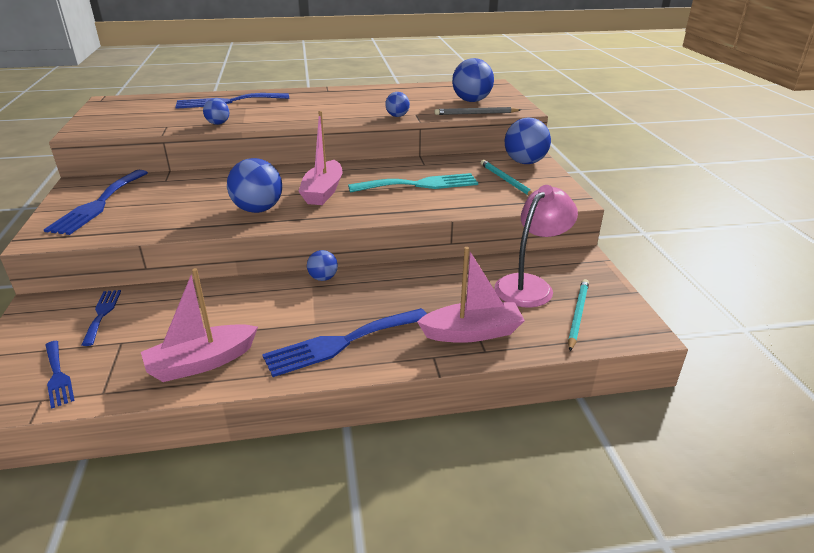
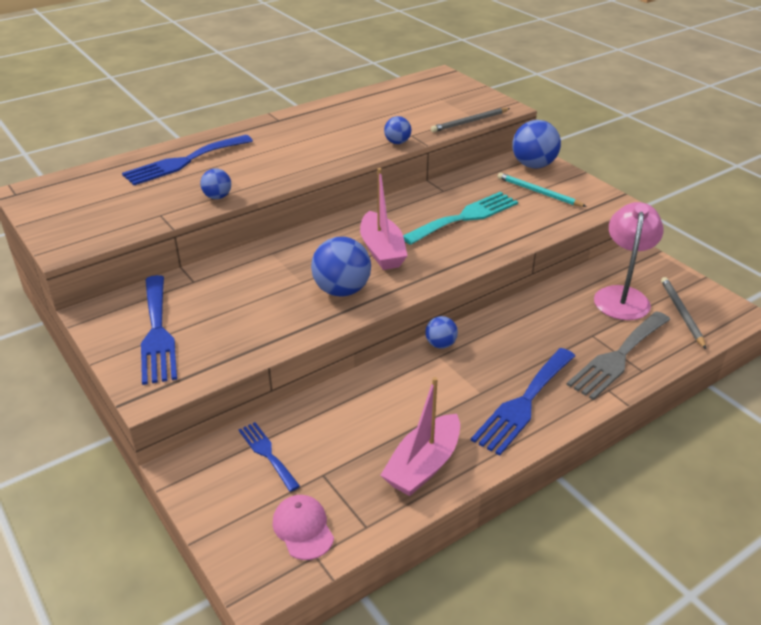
camera: 25 degrees left, 5 degrees up
(57, 376) = (303, 528): blue fork -> pink cap
(471, 101) = (447, 104): blue ball -> none
(472, 332) = (618, 357): pink boat -> grey fork
(577, 315) = (681, 313): turquoise pencil -> grey pencil

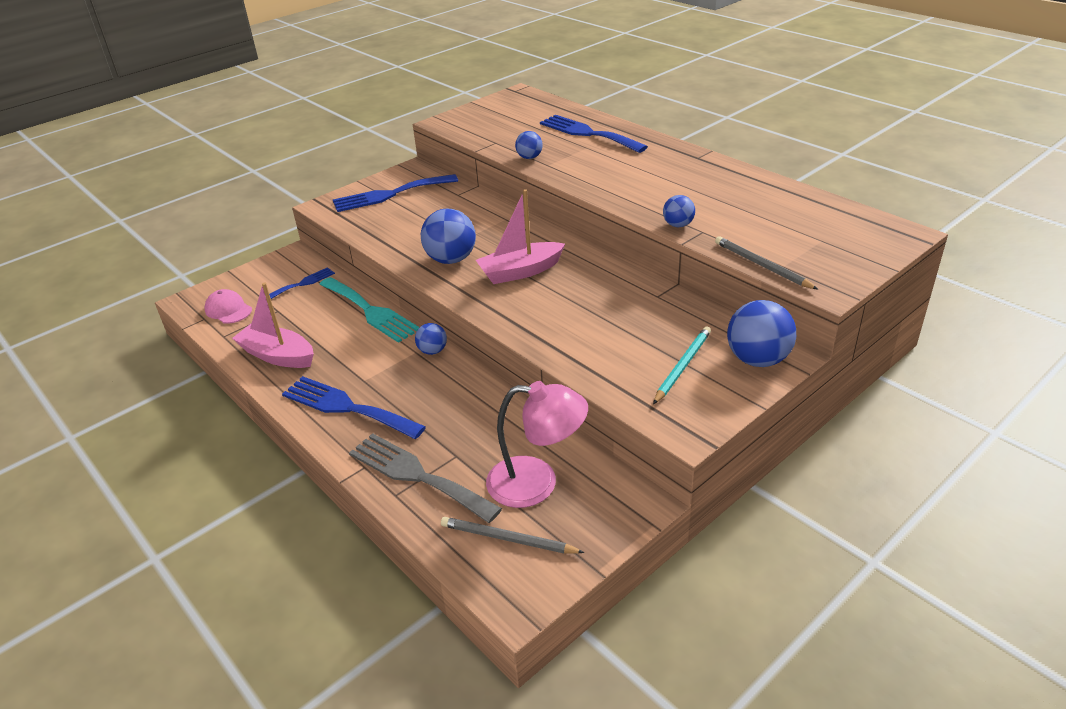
camera: 85 degrees right, 0 degrees up
(303, 528) = (228, 310): pink cap -> pink cap turned 105 degrees counterclockwise
(465, 217) = (601, 315): turquoise fork -> turquoise fork (370, 311)
(681, 313) = (508, 539): grey pencil -> grey pencil turned 150 degrees counterclockwise

